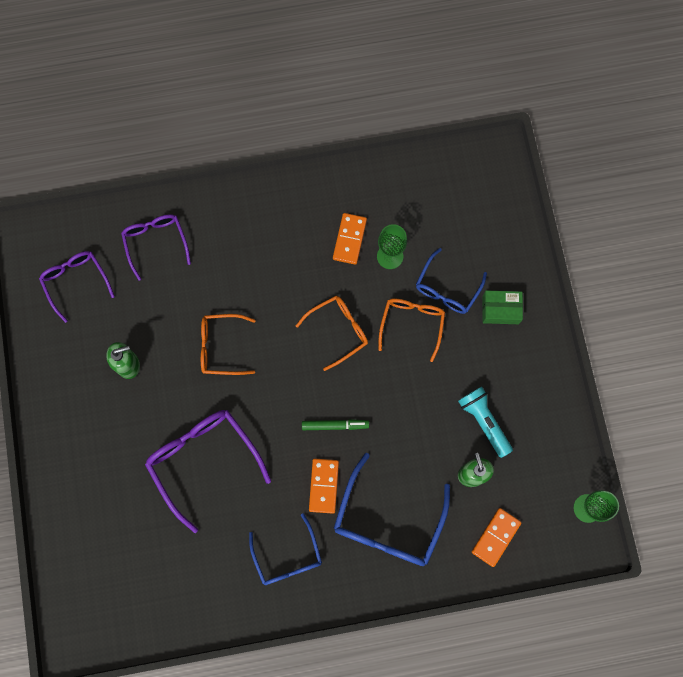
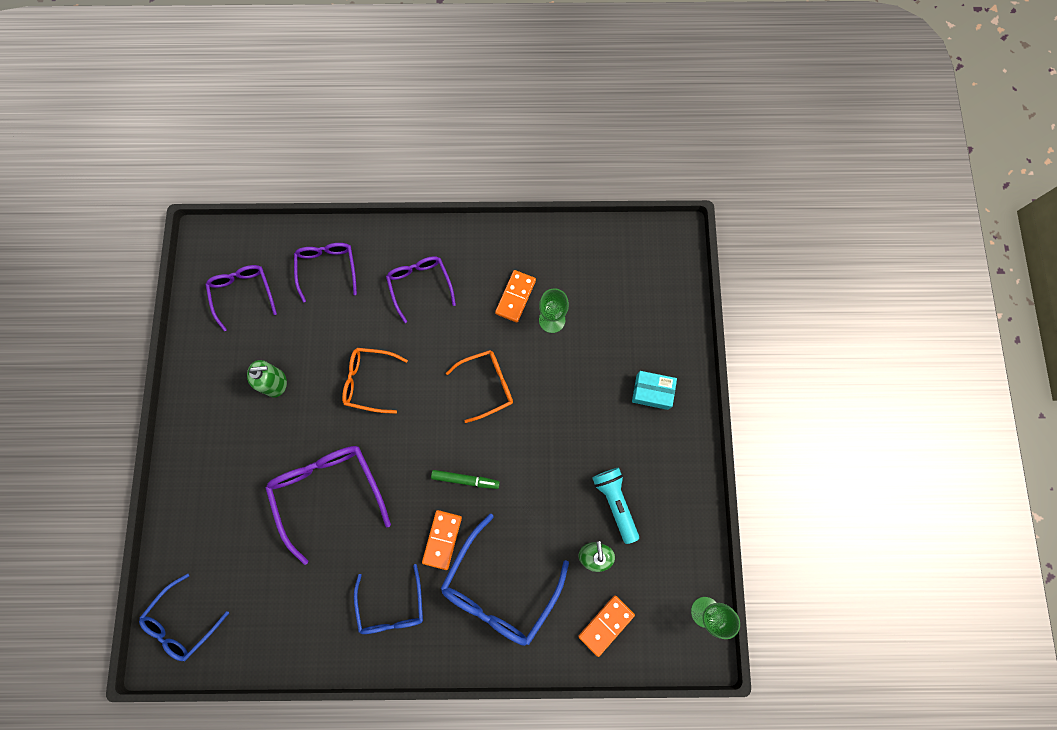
camera: 10 degrees right, 0 degrees up
(252, 244) = (420, 285): none -> purple glasses
(412, 324) = (561, 391): orange glasses -> none
(447, 288) = (602, 361): blue glasses -> blue glasses (183, 622)
(500, 310) = (652, 392): green box -> turquoise box

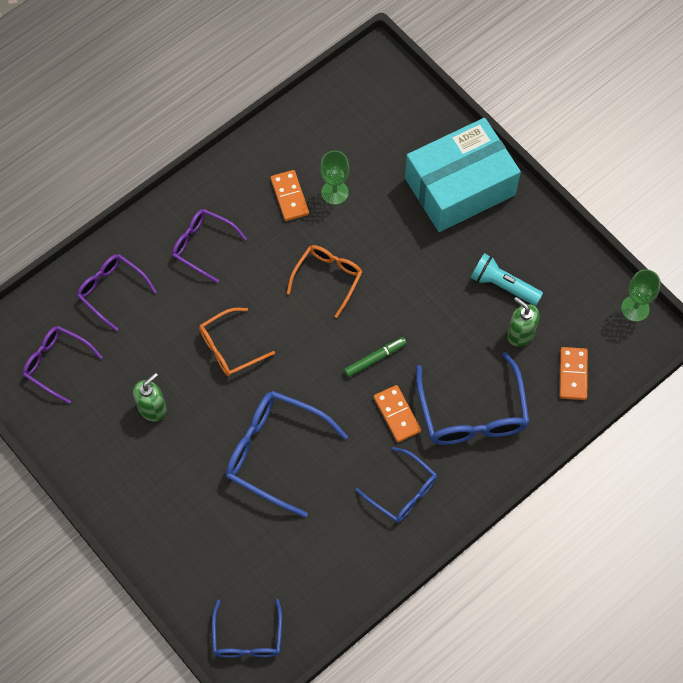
camera: 40 degrees left, 10 degrees down
(329, 492) = (275, 453): purple glasses -> blue glasses
(652, 392) = (460, 186): turquoise box -> turquoise box, size x2.40

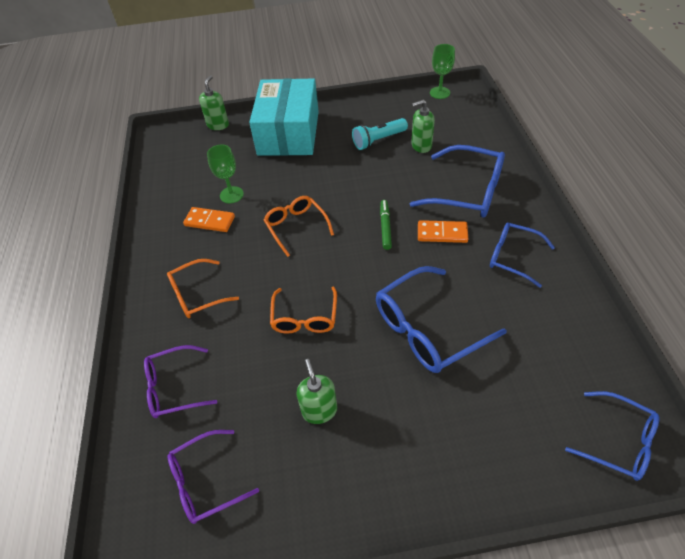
camera: 55 degrees left, 15 degrees down
(203, 246) = (197, 295): purple glasses -> orange glasses
(402, 491) = (513, 257): blue glasses -> blue glasses turned 135 degrees counterclockwise
(429, 106) = (218, 125): none -> green soap dispenser
(573, 374) = (469, 133): orange domino -> none

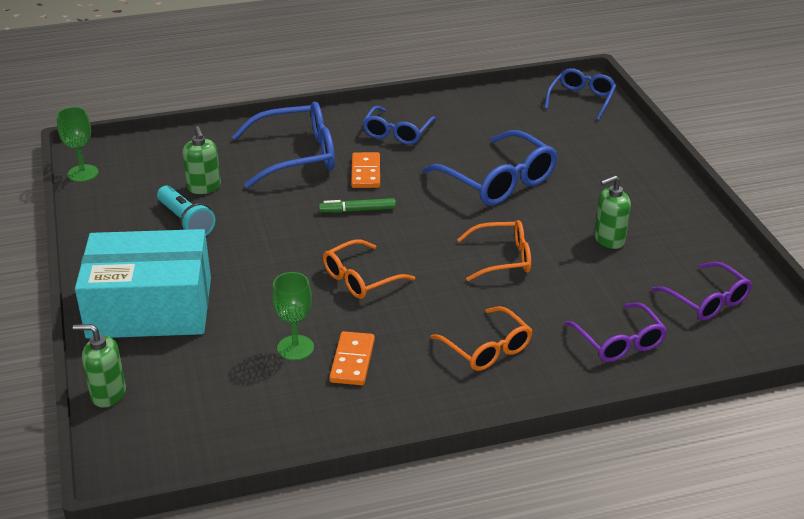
camera: 100 degrees left, 15 degrees down
(467, 191) = (296, 156): blue glasses -> blue glasses turned 60 degrees clockwise

